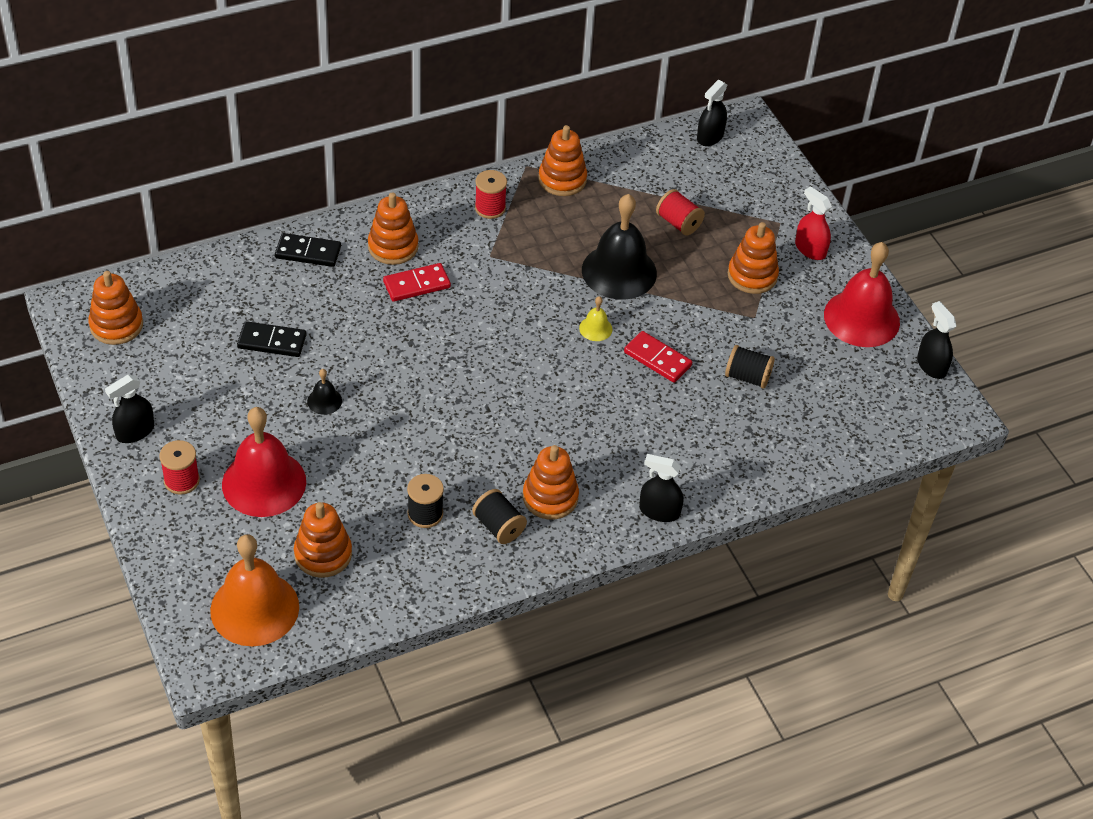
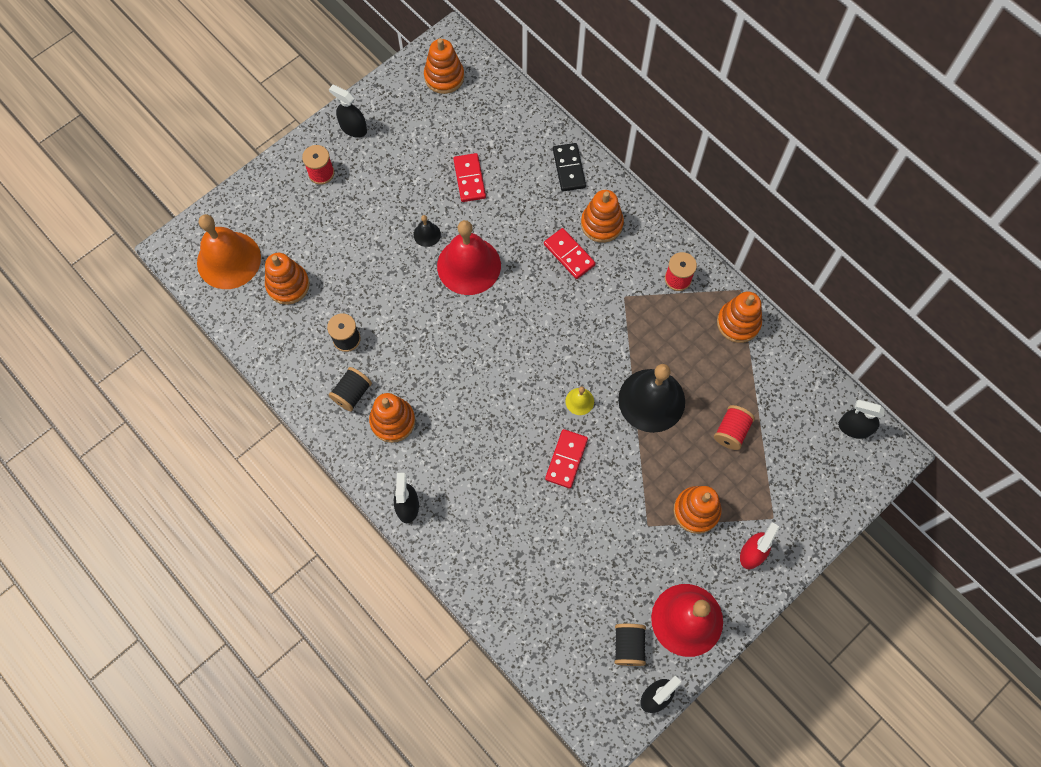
camera: 75 degrees right, 20 degrees up
(264, 483) = (337, 224): red bell -> red bell (469, 265)
(272, 341) = (469, 179): black domino -> red domino
(747, 377) = (576, 538): black spool -> black spool (628, 646)

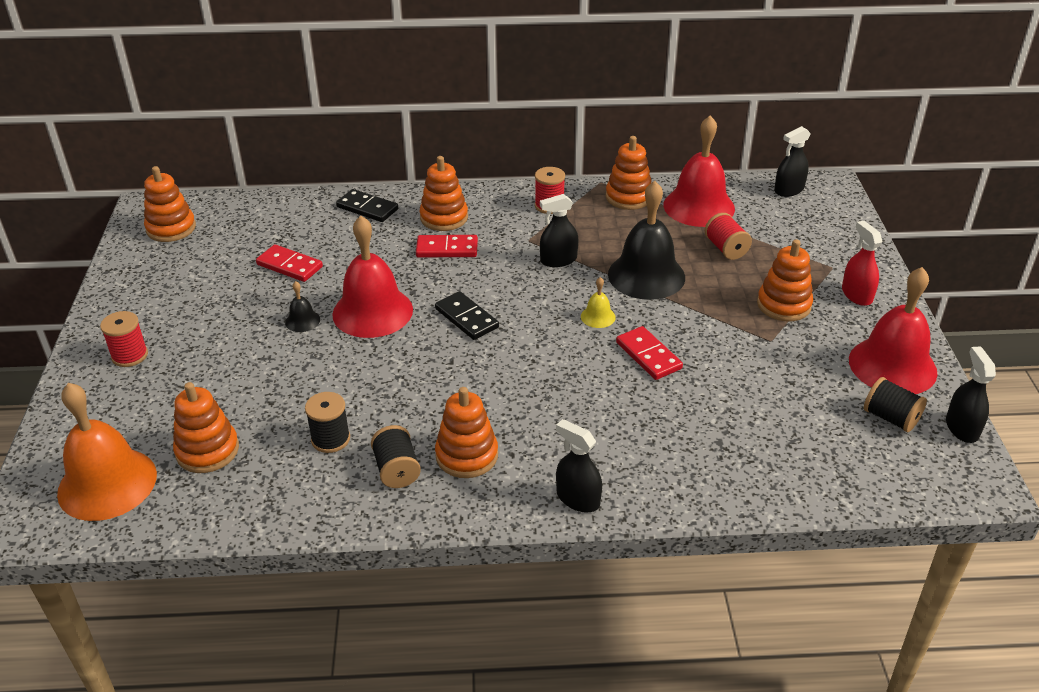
camera: 50 degrees left, 30 degrees down
(353, 128) = (122, 308): black spray bottle -> black spray bottle (558, 260)
(510, 324) = (467, 318): none -> black domino
(770, 378) = (699, 206): none -> red bell

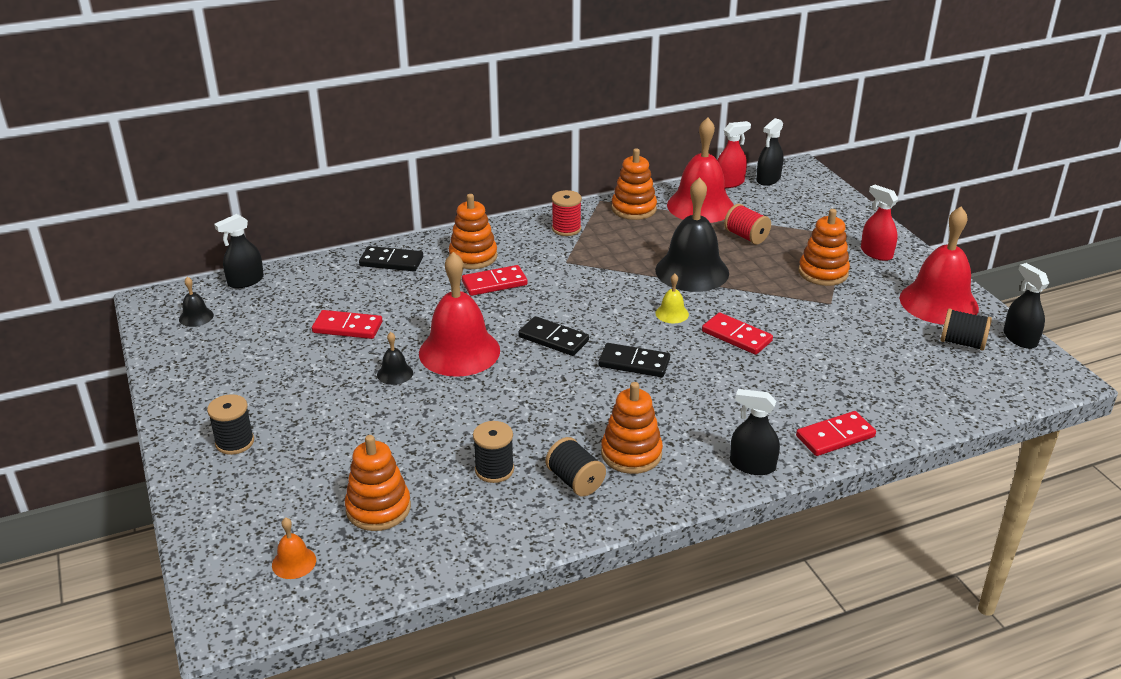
camera: 20 degrees left, 5 degrees down
(107, 483) = (294, 562): orange bell -> orange bell, size x0.43
(130, 355) = (235, 442): red spool -> black spool
(171, 228) = (196, 317): orange stacking toy -> black bell
(528, 361) = (634, 363): none -> black domino
(558, 260) = (605, 273): black spray bottle -> black spray bottle (245, 281)
(683, 489) = (835, 436): none -> red domino
(744, 187) = (729, 183): none -> red spray bottle

